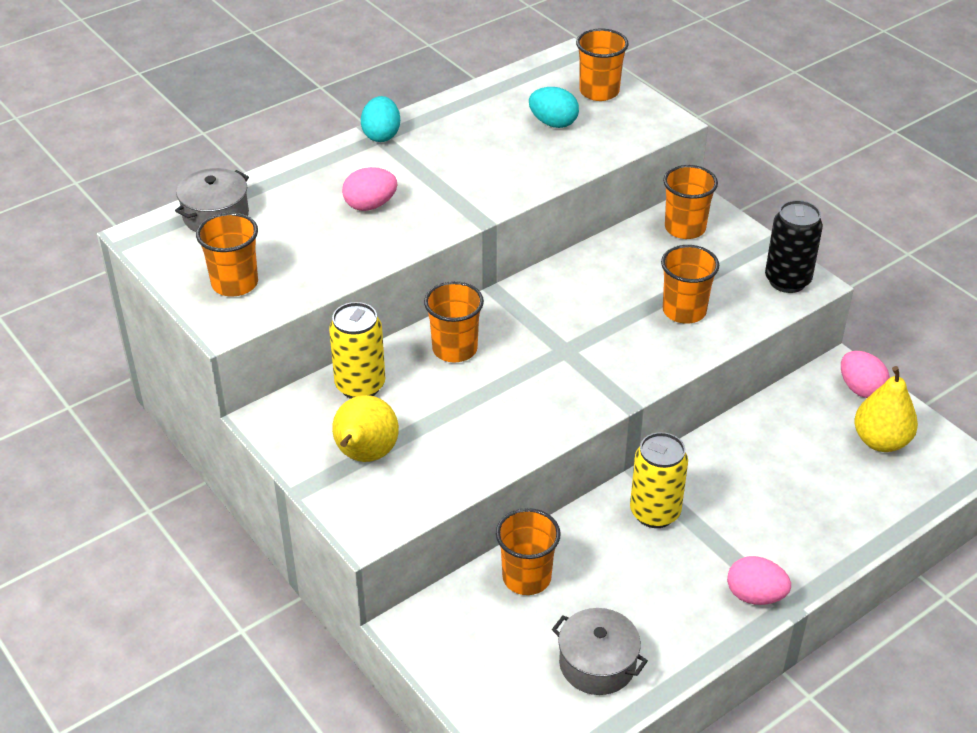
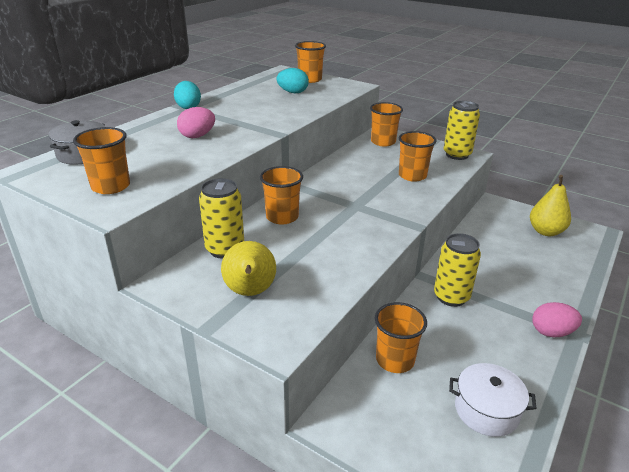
camera: 20 degrees left, 10 degrees down
(597, 664) = (486, 410): grey pot -> white pot
(787, 281) = (457, 155): black can -> yellow can
(860, 388) = (513, 209): pink egg -> none

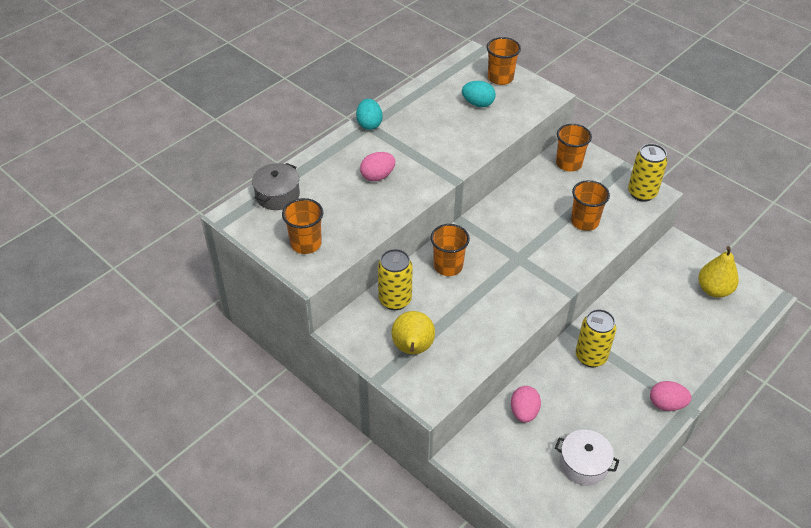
camera: 10 degrees right, 15 degrees up
(395, 360) = (524, 412): orange cup -> pink egg

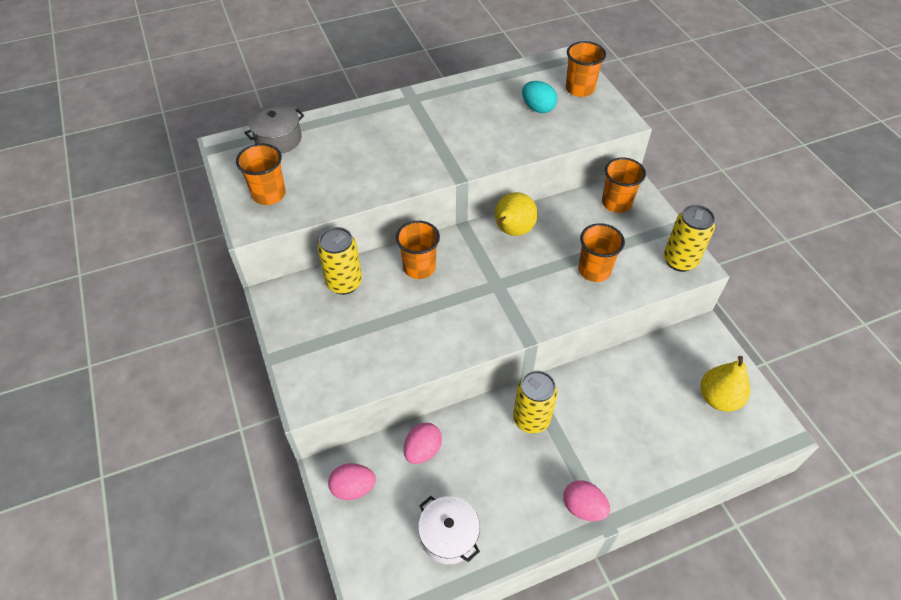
camera: 25 degrees right, 5 degrees up
(369, 124) = (414, 97): turquoise egg -> none
(377, 176) = (385, 150): pink egg -> pink egg (353, 488)
(412, 349) = (327, 339): yellow pear -> yellow pear (512, 231)

